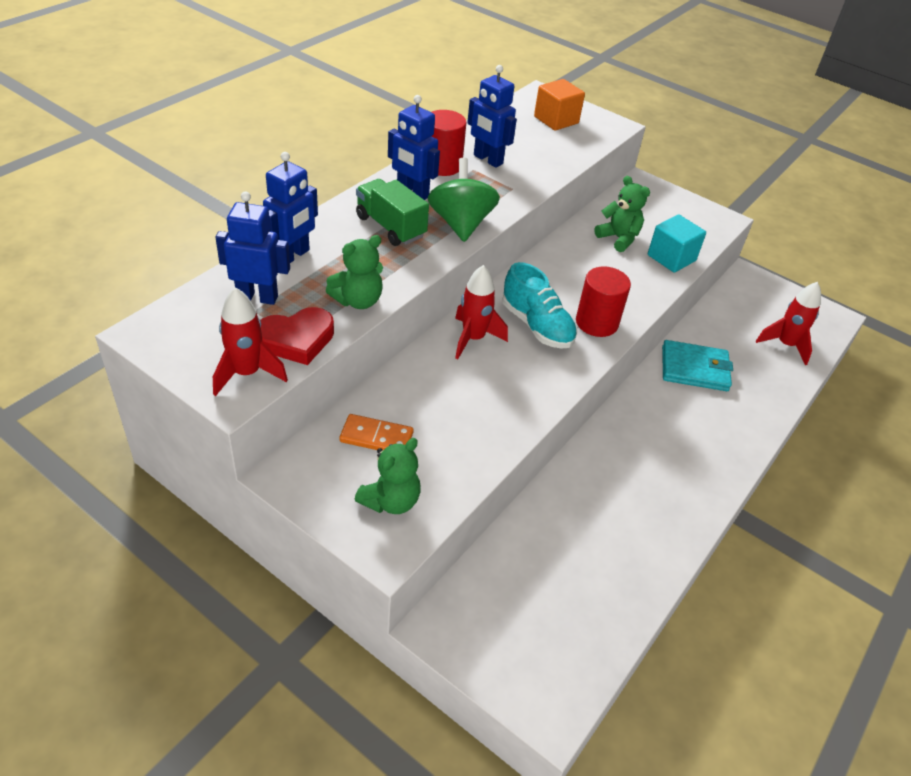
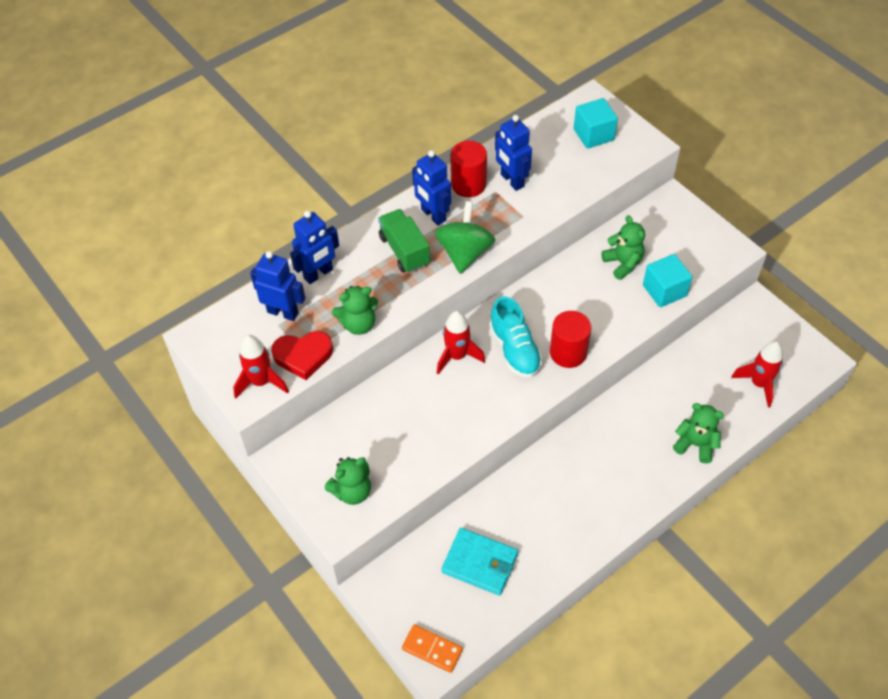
camera: 20 degrees right, 10 degrees up
(376, 437) = (355, 437): orange domino -> orange domino (432, 649)
(556, 120) = (593, 134): orange cube -> turquoise cube
(694, 369) = (660, 397): turquoise wallet -> turquoise wallet (480, 563)
(751, 409) = (695, 444): none -> green teddy bear

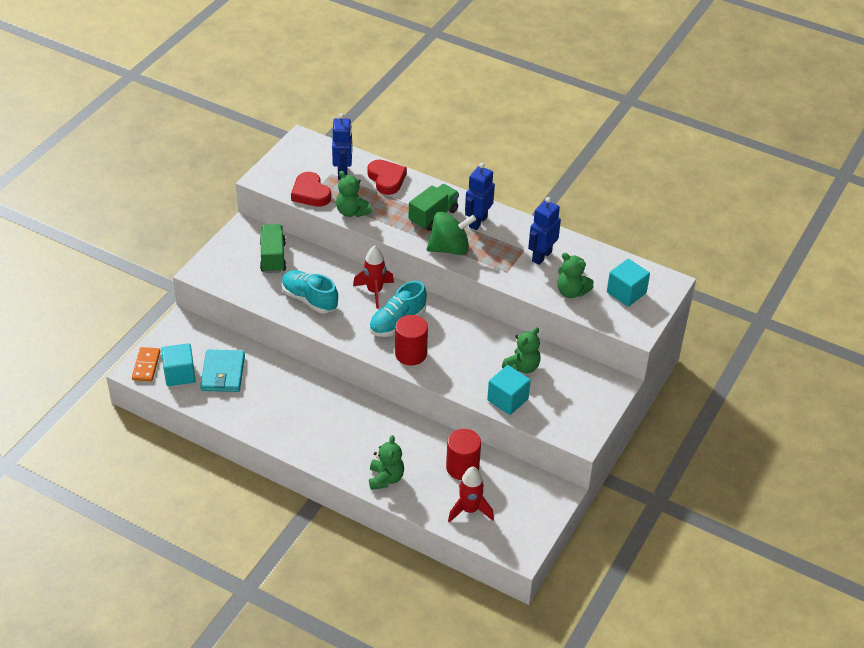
camera: 65 degrees right, 10 degrees down
(261, 382) = (279, 180): red rocket -> none
(318, 274) = (386, 179): blue robot -> red heart
(352, 441) = (273, 257): none -> green truck
(352, 491) = (232, 269): green teddy bear -> green teddy bear (571, 292)
(442, 424) = (309, 299): none -> turquoise shoe
(462, 613) = (179, 374): none -> turquoise cube
(468, 184) = (522, 233): red cylinder -> red cylinder (462, 467)

